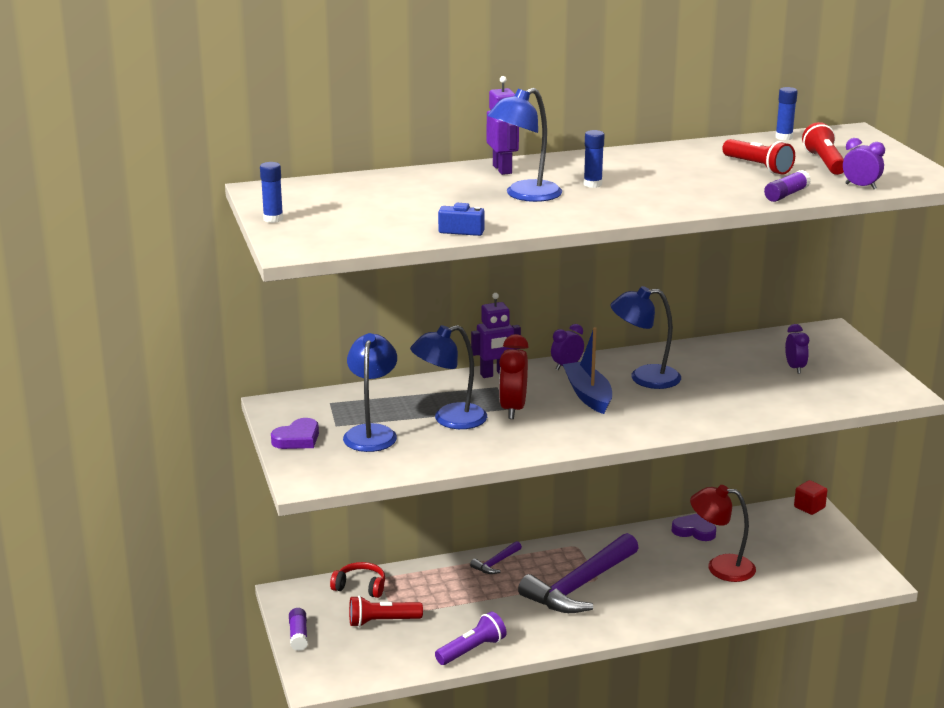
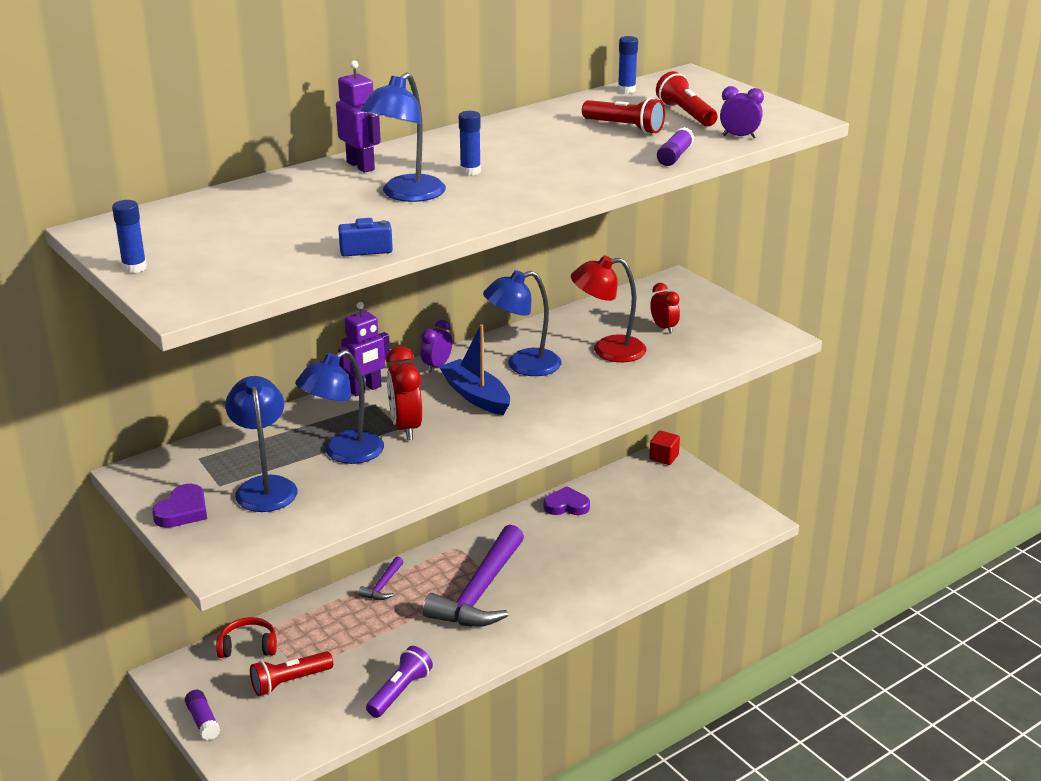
camera: 20 degrees left, 5 degrees up
(720, 567) = (609, 540): red lamp -> red lamp (608, 350)
(795, 368) = (664, 328): purple clock -> red clock

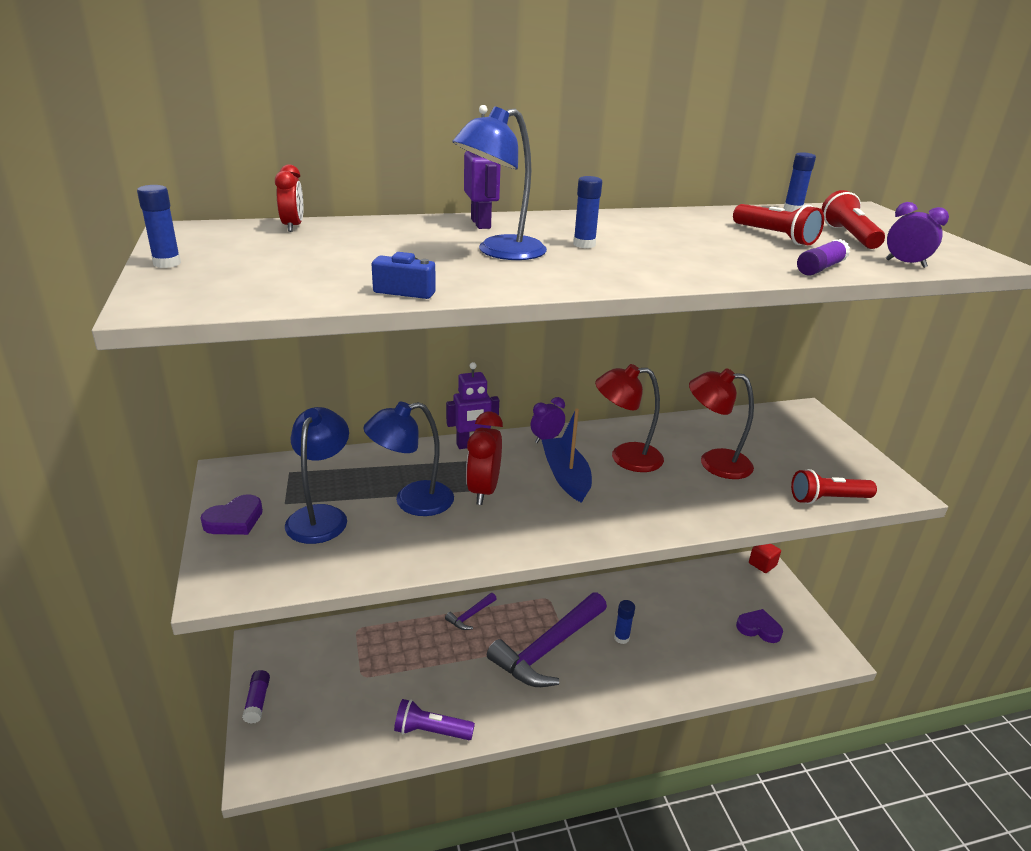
camera: 20 degrees right, 0 degrees up
(248, 646) = (335, 639): red headphones -> none
(289, 682) = (346, 686): red flashlight -> red flashlight (828, 499)
(400, 692) = (431, 731): purple flashlight -> purple flashlight turned 135 degrees counterclockwise
(523, 365) = (625, 457): blue lamp -> red lamp
(549, 562) = (621, 638): none -> blue glue stick
(566, 505) = (658, 586): purple heart -> purple heart (758, 628)
(664, 328) = (779, 453): red clock -> red clock (293, 227)

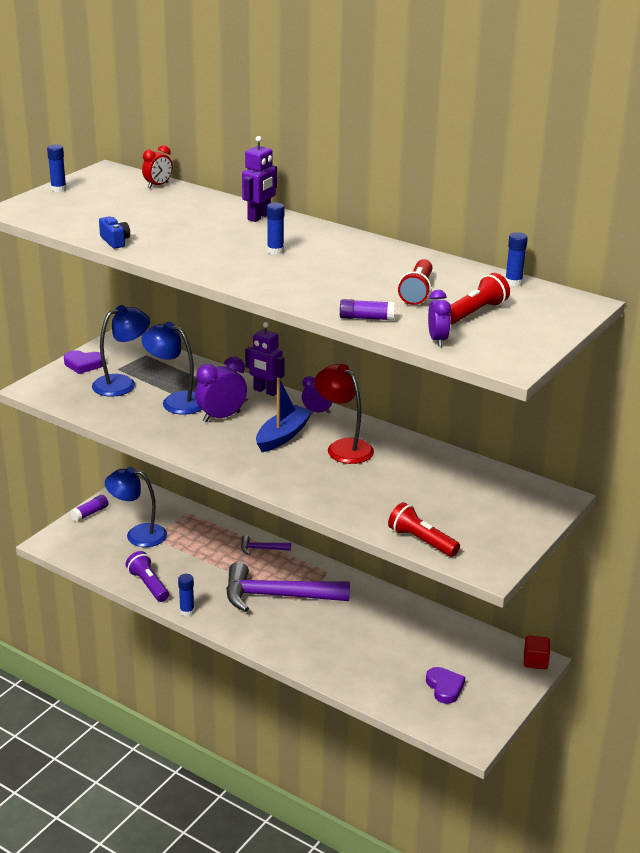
camera: 50 degrees right, 0 degrees up
(483, 491) = (221, 417): red clock -> purple clock
(500, 252) = (216, 238): blue lamp -> blue lamp (138, 534)
(621, 638) = (334, 623): blue glue stick -> blue glue stick (187, 611)
(714, 462) = (396, 482): red lamp -> none

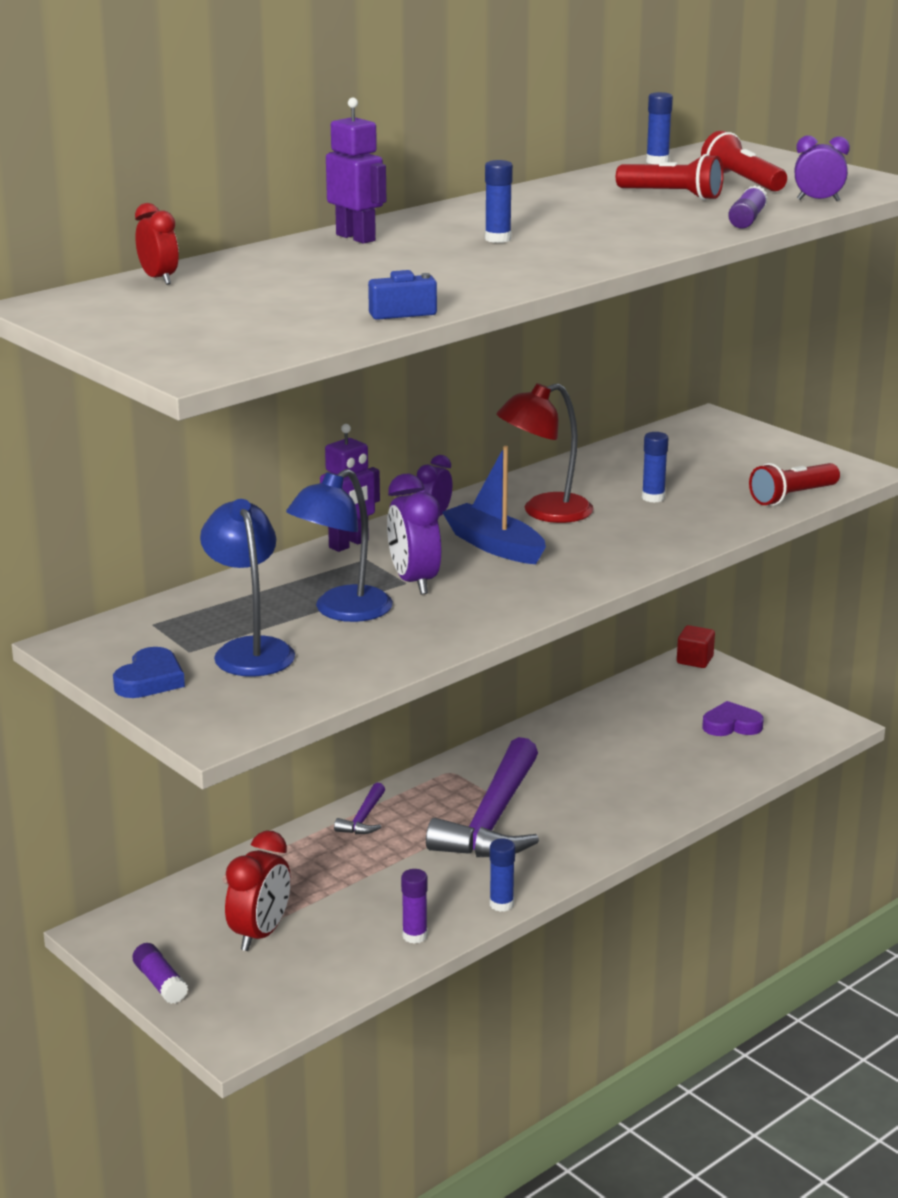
camera: 75 degrees left, 5 degrees down
(58, 189) = (112, 337): blue glue stick -> blue glue stick (653, 498)
(83, 364) = (150, 680): purple heart -> blue heart
(138, 534) = (260, 934): blue lamp -> red clock
(148, 585) = (414, 936): purple flashlight -> purple glue stick

